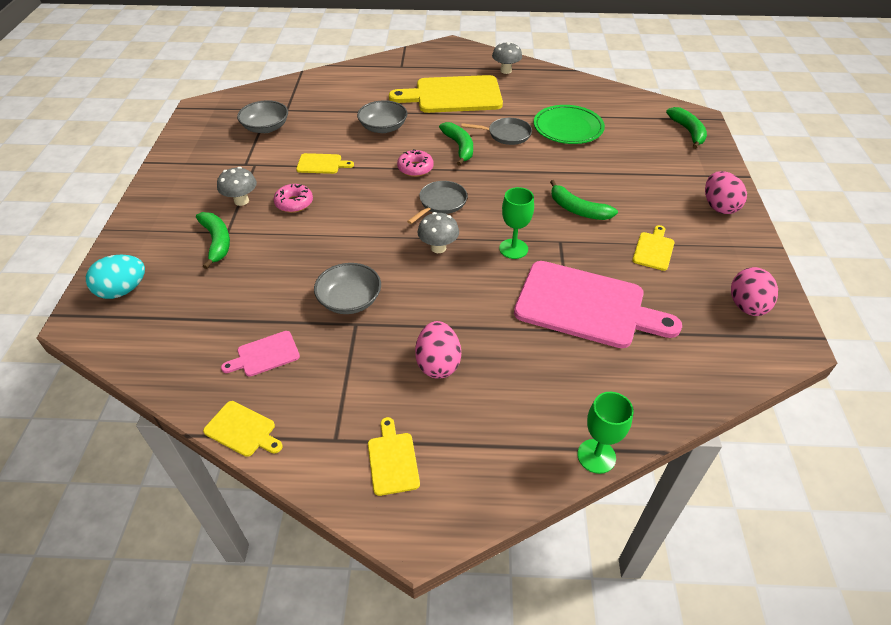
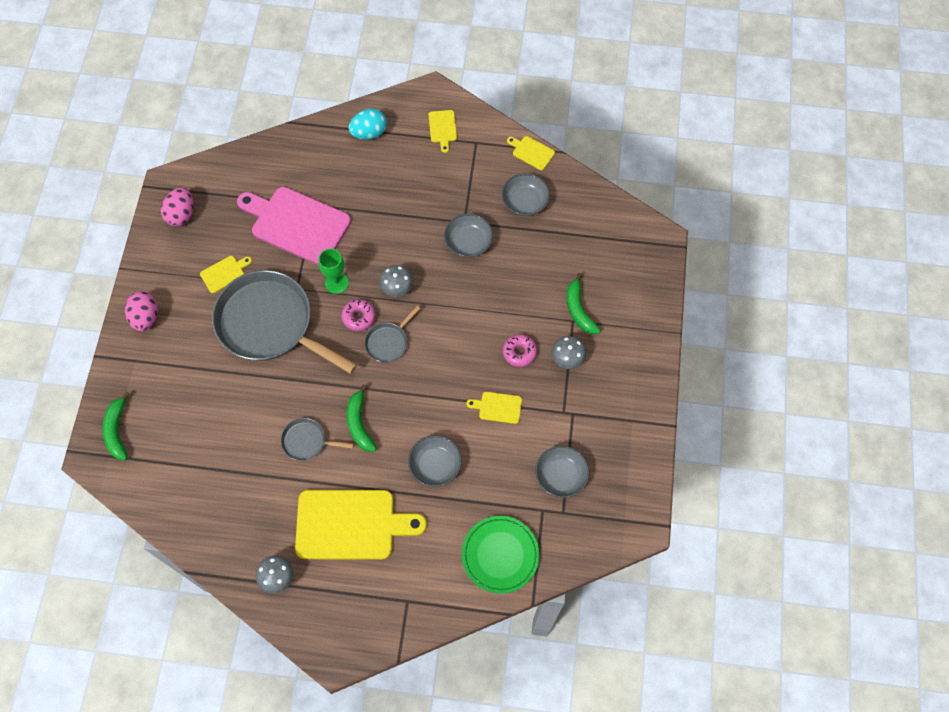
camera: 175 degrees left, 20 degrees up
(123, 290) = (639, 265): turquoise egg -> turquoise egg (369, 133)
(265, 355) = (525, 202): pink cutting board -> grey bowl
(415, 168) = (407, 393): pink donut -> pink donut (359, 317)
(438, 363) = (409, 186): pink egg -> none
(568, 128) = (240, 448): green plate -> green plate (500, 555)
(577, 209) = (270, 324): green banana -> grey pan
(596, 456) = (326, 122): green goblet -> none
(653, 249) = (224, 273): yellow cutting board -> yellow cutting board turned 150 degrees counterclockwise

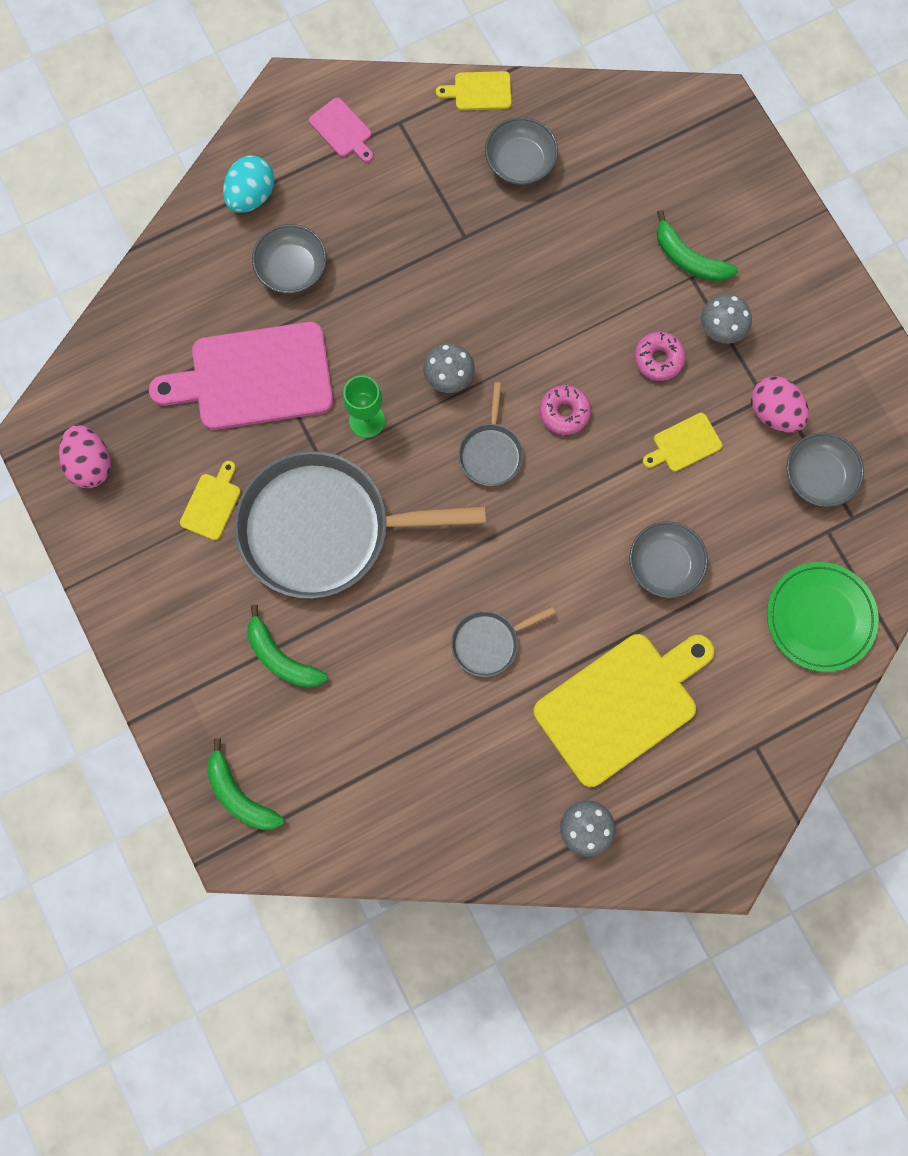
camera: 35 degrees left, 10 degrees up
(146, 318) = (156, 629): pink egg -> pink egg (774, 413)
(359, 317) = (429, 445): pink donut -> pink donut (564, 412)
(359, 423) = (535, 577): green banana -> green banana (281, 657)
(442, 128) = (342, 130): yellow cutting board -> pink cutting board
(468, 242) = (490, 260): grey bowl -> grey bowl (292, 268)

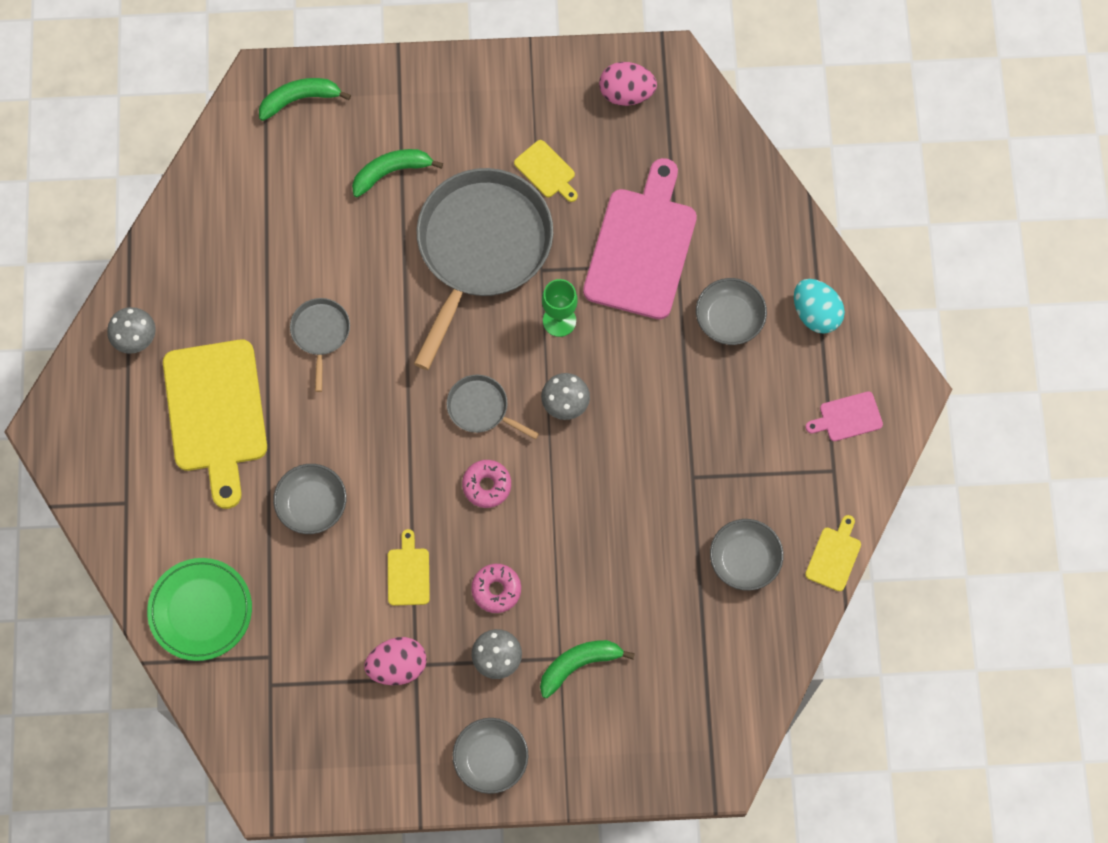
camera: 115 degrees right, 5 degrees down
(818, 476) = (321, 674): grey bowl -> grey bowl (491, 758)

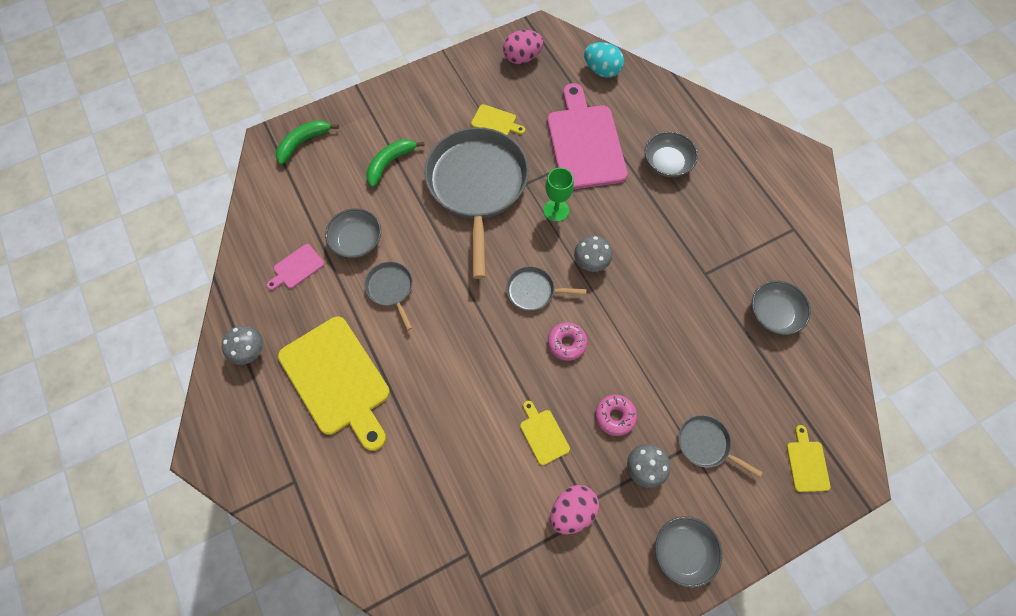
camera: 25 degrees left, 5 degrees down
(200, 610) = (394, 542): green plate -> none
(312, 504) = (444, 415): grey bowl -> grey bowl (356, 240)
(579, 664) = (706, 444): green banana -> grey pan
(815, 313) = (719, 137): turquoise egg -> turquoise egg (602, 70)
(834, 556) = (831, 284): yellow cutting board -> yellow cutting board (807, 463)
(847, 417) = (780, 192): pink cutting board -> pink cutting board (296, 268)

